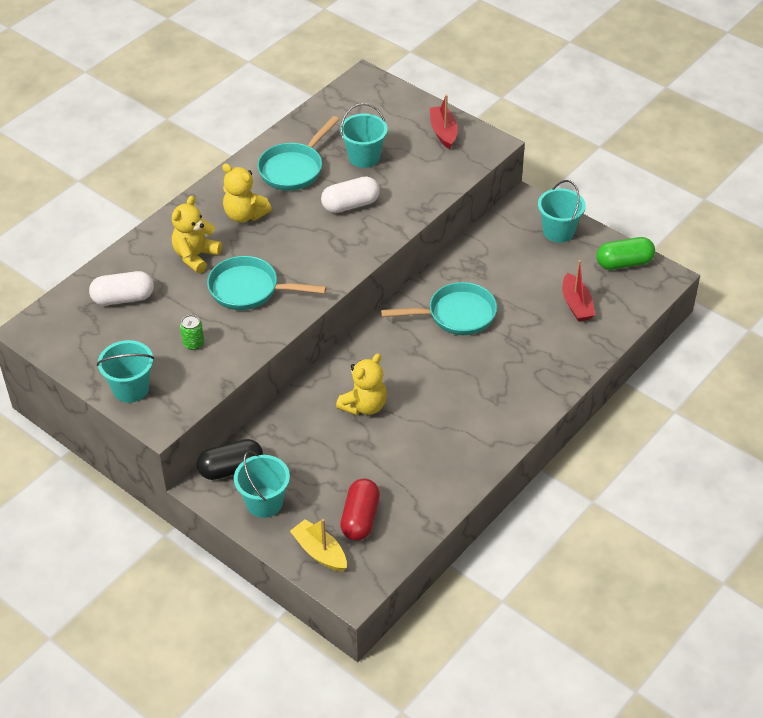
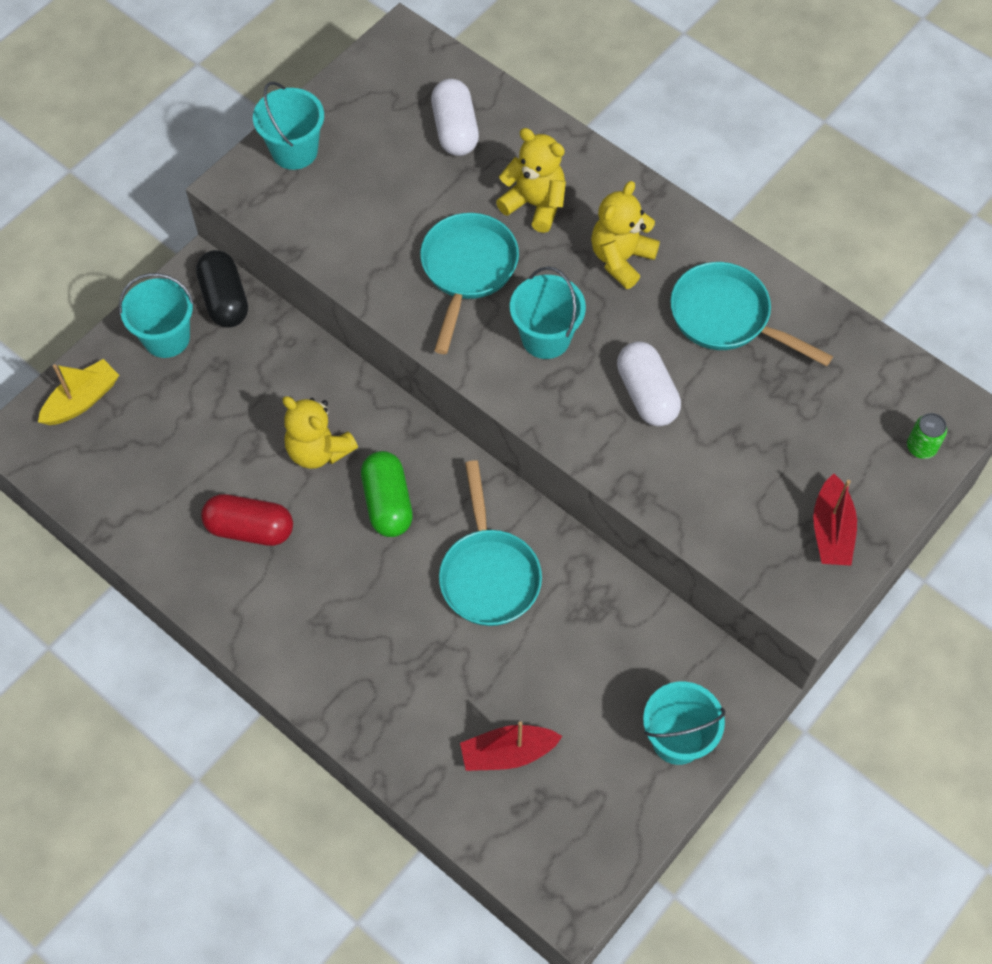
camera: 90 degrees right, 15 degrees up
(193, 343) = (368, 212): green can -> green can (921, 447)
(360, 518) = (128, 445): red capsule -> red capsule (250, 528)
(364, 157) = (759, 412): turquoise bucket -> turquoise bucket (546, 338)
(443, 132) = (831, 530): red boat -> red boat turned 105 degrees clockwise
(624, 263) = (604, 839): green capsule -> green capsule (388, 503)

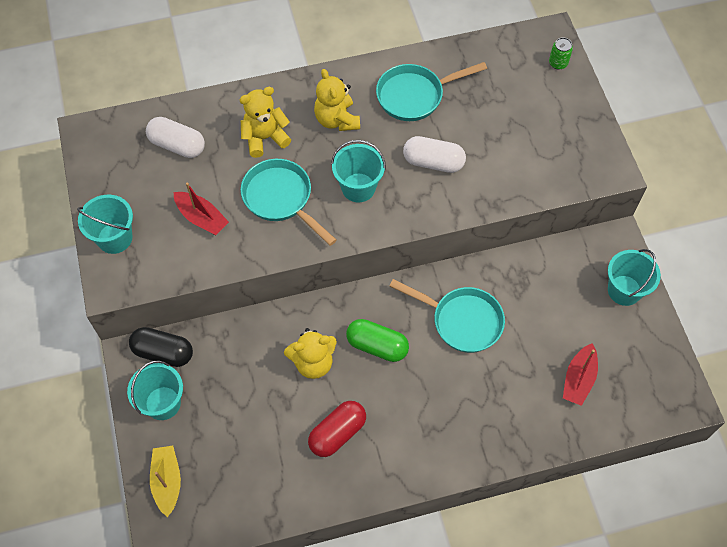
camera: 55 degrees left, 0 degrees up
(831, 530) = (578, 132): red boat -> red boat (202, 218)

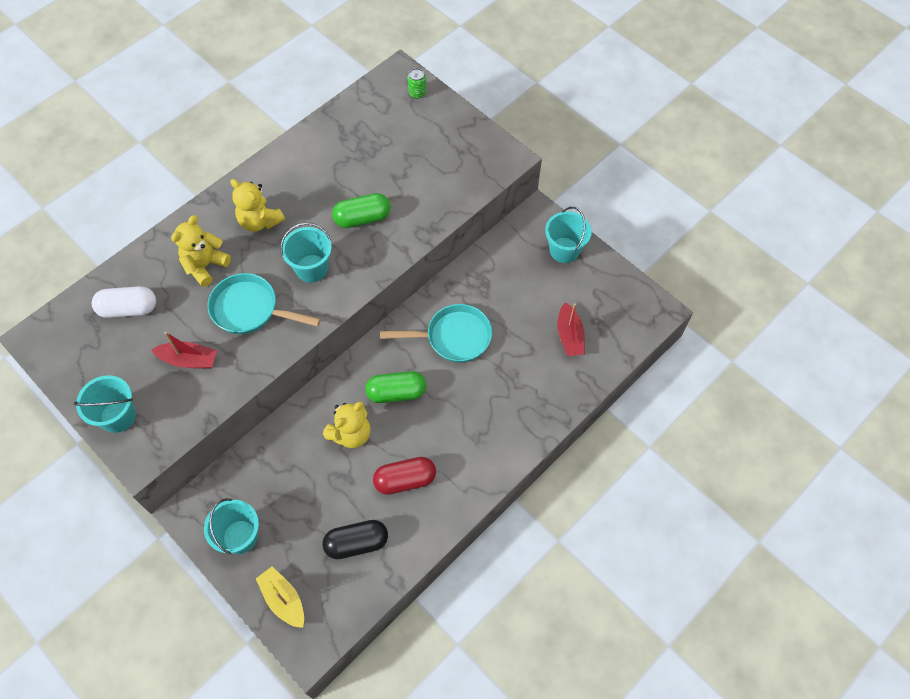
camera: 30 degrees left, 0 degrees up
(163, 352) = (215, 494): black capsule -> black capsule (356, 543)
(337, 433) = (405, 480): red capsule -> red capsule turned 60 degrees clockwise
(415, 96) = (315, 171): turquoise pan -> none
(433, 162) = (362, 218): white capsule -> green capsule

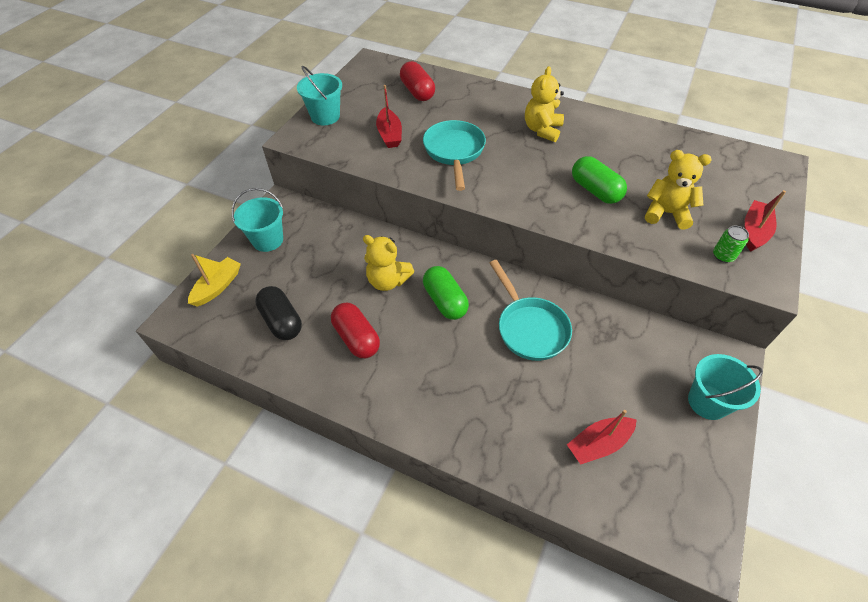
camera: 70 degrees right, 10 degrees down
(128, 309) = (417, 92): white capsule -> red capsule
(205, 265) = (479, 115): yellow teddy bear -> yellow teddy bear (666, 213)
(311, 268) = (518, 175): turquoise bucket -> none
(417, 93) = (771, 183): green can -> green can (723, 256)
(459, 136) = (754, 231): none -> red boat

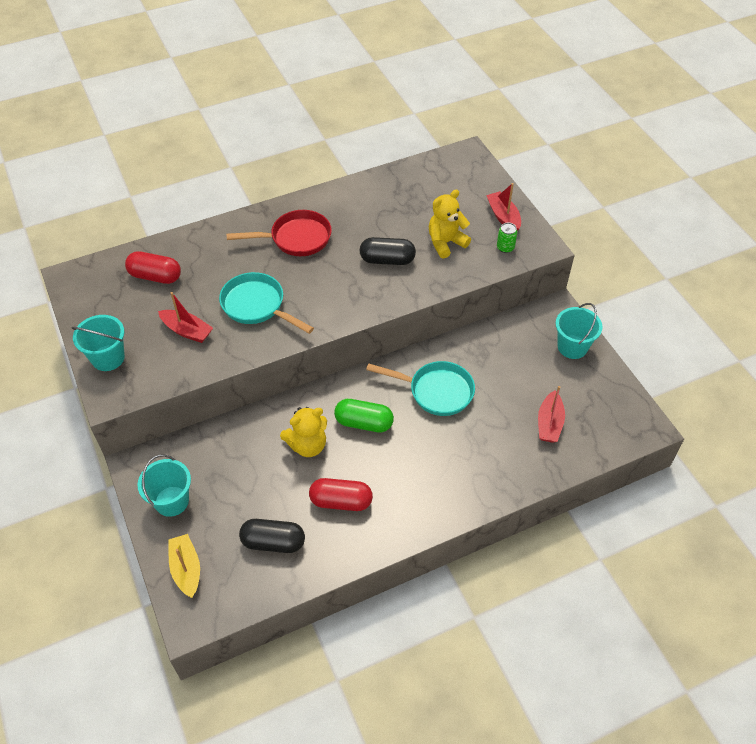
camera: 50 degrees left, 0 degrees up
(542, 130) = (296, 238): yellow teddy bear -> red pan
(595, 190) = (387, 260): green capsule -> black capsule

